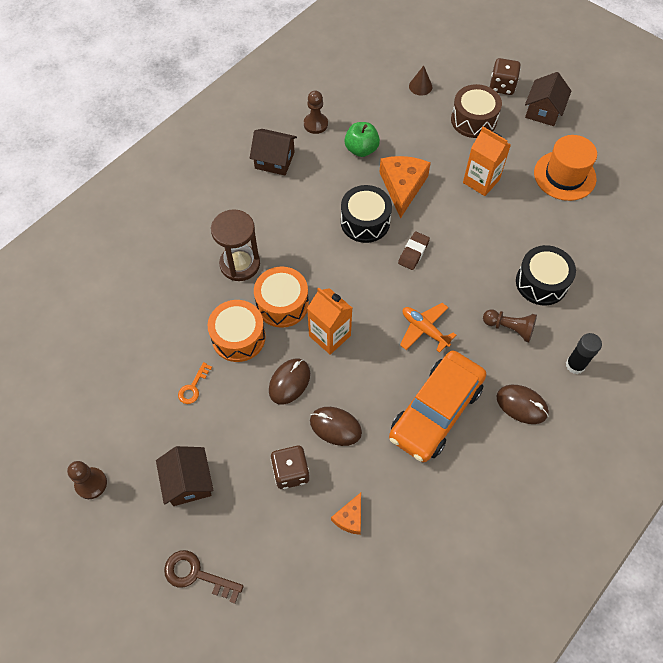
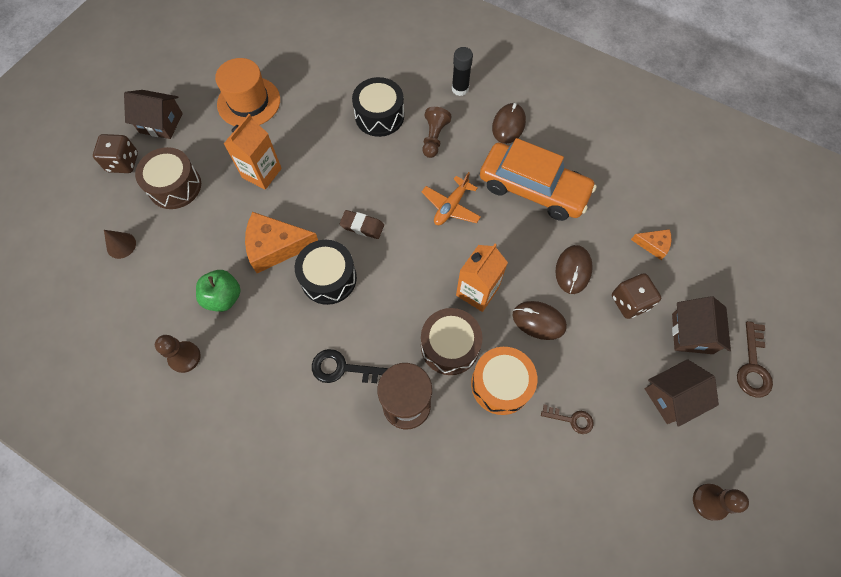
camera: 100 degrees left, 5 degrees up
(193, 387) = (571, 419): orange key -> brown key
(274, 160) = (246, 397): brown house -> brown house (692, 333)
(281, 224) = (343, 369): none -> black key
(282, 304) = (450, 346): orange drum -> brown drum

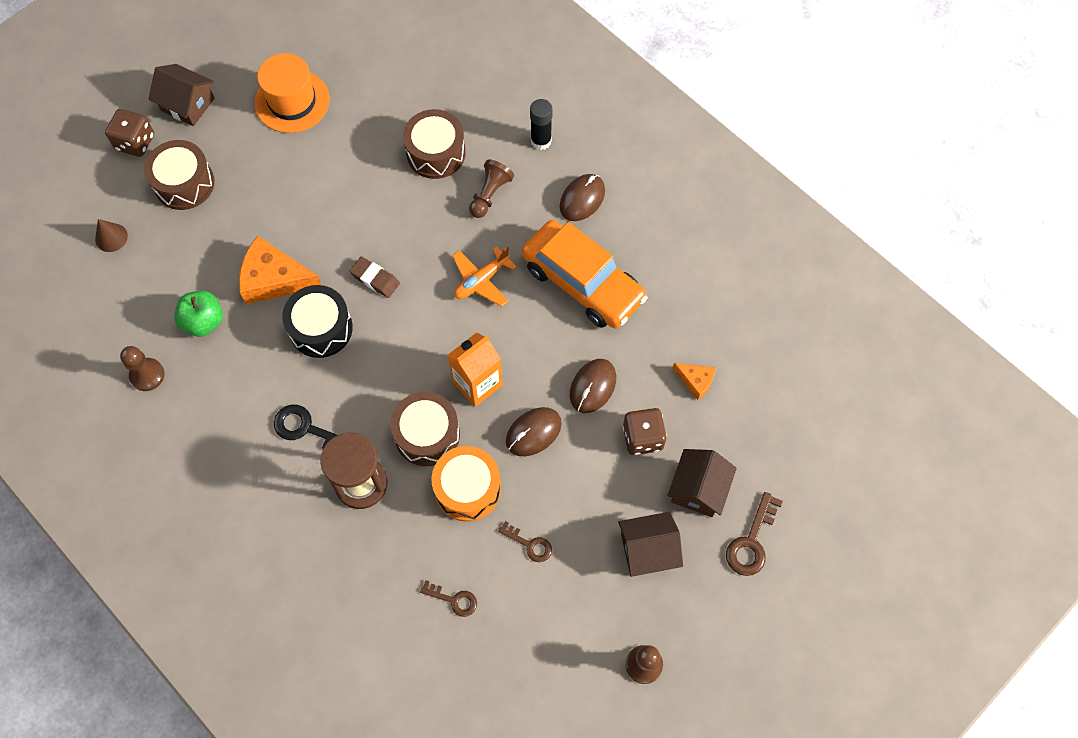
camera: 15 degrees right, 0 degrees up
(262, 173) = (283, 190): orange carton -> none
(379, 116) = (436, 153): black drum -> brown drum
(524, 489) = (454, 600): none -> brown key
(538, 321) = (533, 432): brown mouse -> brown mouse turned 75 degrees counterclockwise

